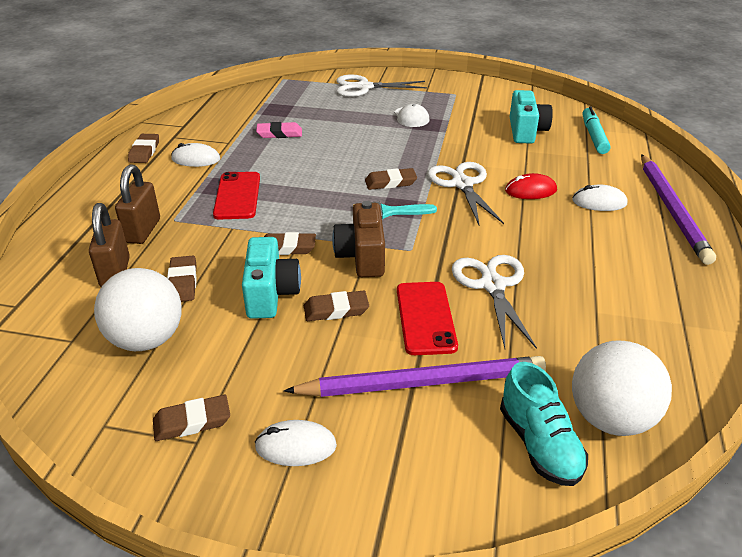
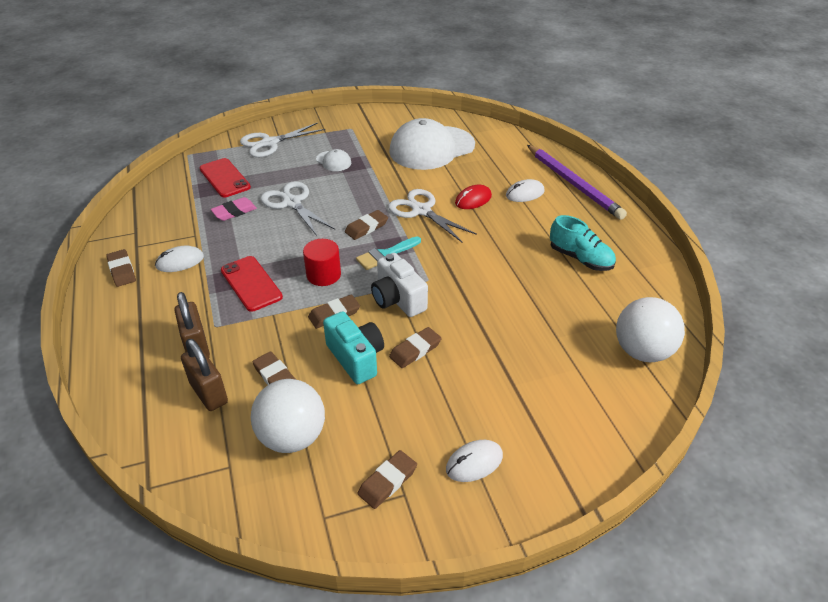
camera: 30 degrees left, 5 degrees up
(310, 210) = (323, 275): none -> red cylinder
(362, 256) = (398, 299): brown camera -> white camera
(422, 382) = (517, 378): purple pencil -> none
(426, 318) = (481, 330): red phone -> red phone (225, 178)
(492, 285) = (505, 286): white scissors -> white scissors (292, 203)
(526, 131) = (431, 148): turquoise camera -> white cap
(539, 444) = (616, 387): turquoise shoe -> turquoise shoe (580, 258)
(593, 136) = (482, 138): turquoise marker -> none

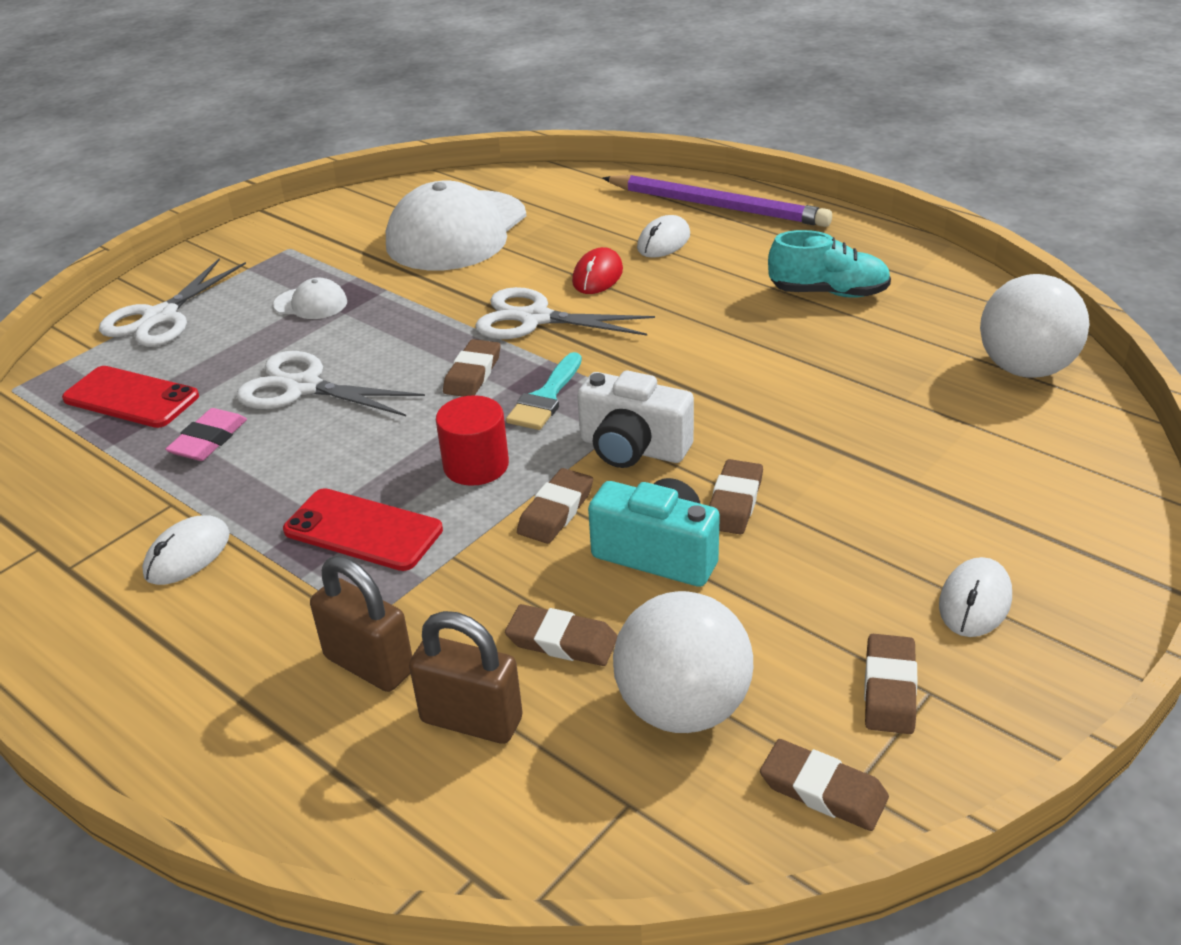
camera: 30 degrees left, 5 degrees down
(122, 270) = (81, 617): brown eraser -> brown eraser (823, 790)

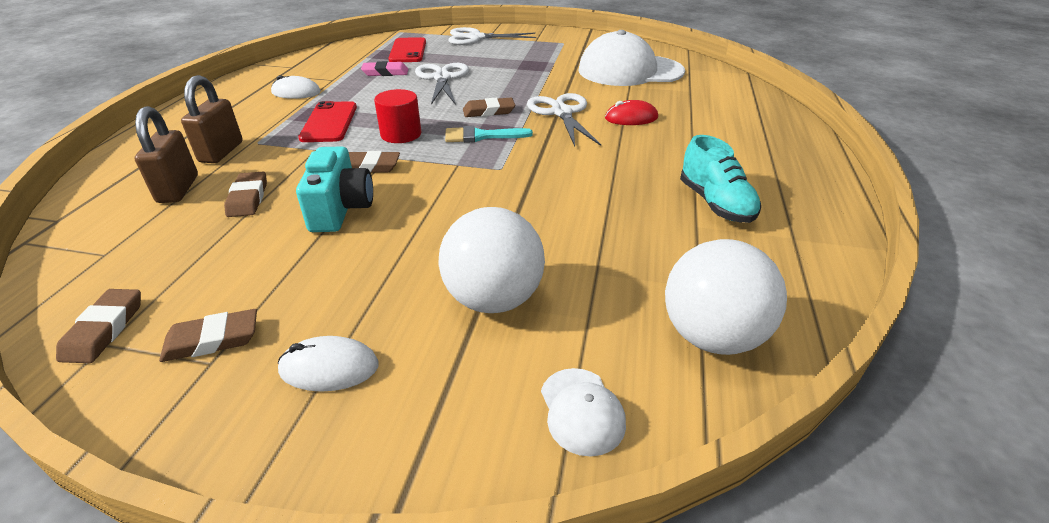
camera: 60 degrees right, 0 degrees up
(311, 304) = (518, 60): white cap -> white cap (581, 411)
(633, 448) = (447, 175): white camera -> none
(663, 242) = (701, 127): white mouse -> none
(683, 708) = (189, 253): white ball -> white ball (493, 299)
(717, 206) = (777, 134): purple pencil -> none
(734, 502) = (409, 224): brown eraser -> none

